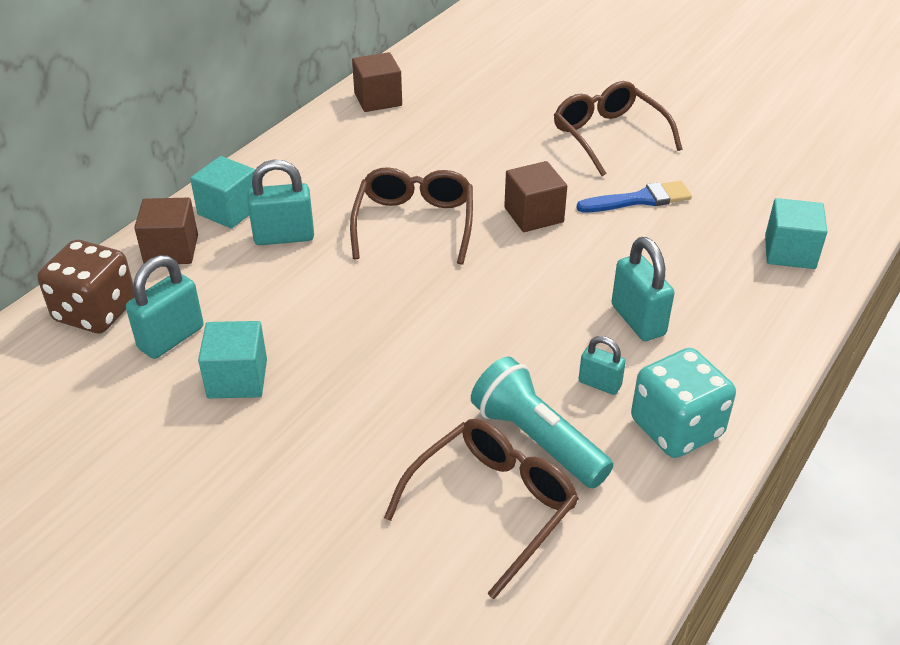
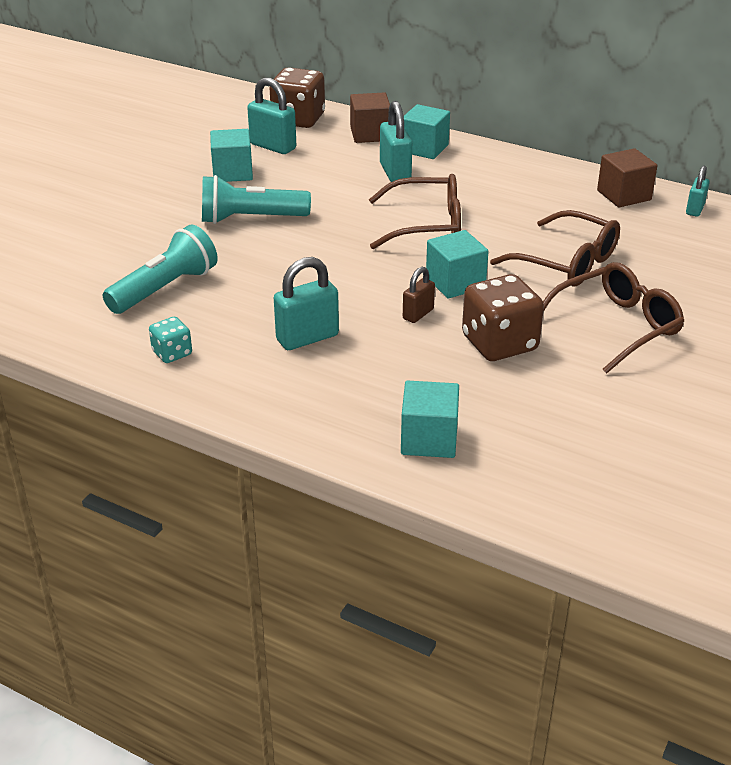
camera: 85 degrees right, 5 degrees down
(373, 361) = (250, 219): none -> turquoise flashlight
(492, 506) = (103, 272): brown glasses -> brown glasses (566, 262)
(533, 215) = (455, 283): brown cube -> turquoise cube
(591, 243) = (418, 314): none -> brown padlock
(599, 384) = (225, 317): turquoise padlock -> turquoise padlock (695, 209)
(639, 199) = (499, 344): blue brush -> brown dice
(676, 428) = (172, 353): turquoise dice -> turquoise dice, size x0.52

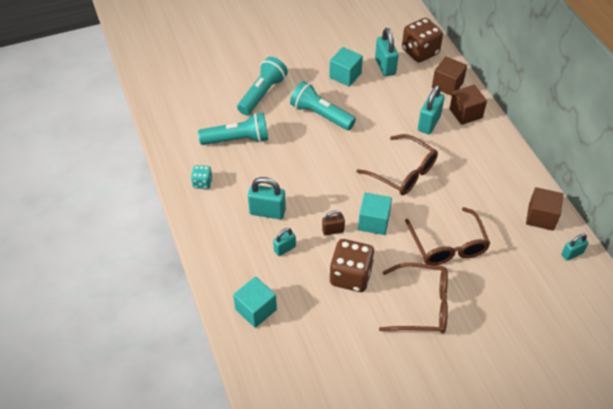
camera: 40 degrees right, 15 degrees up
(140, 231) = (262, 94): none -> turquoise flashlight
(381, 361) = (284, 249): none -> turquoise padlock
(424, 148) = (465, 113): turquoise cube -> brown cube

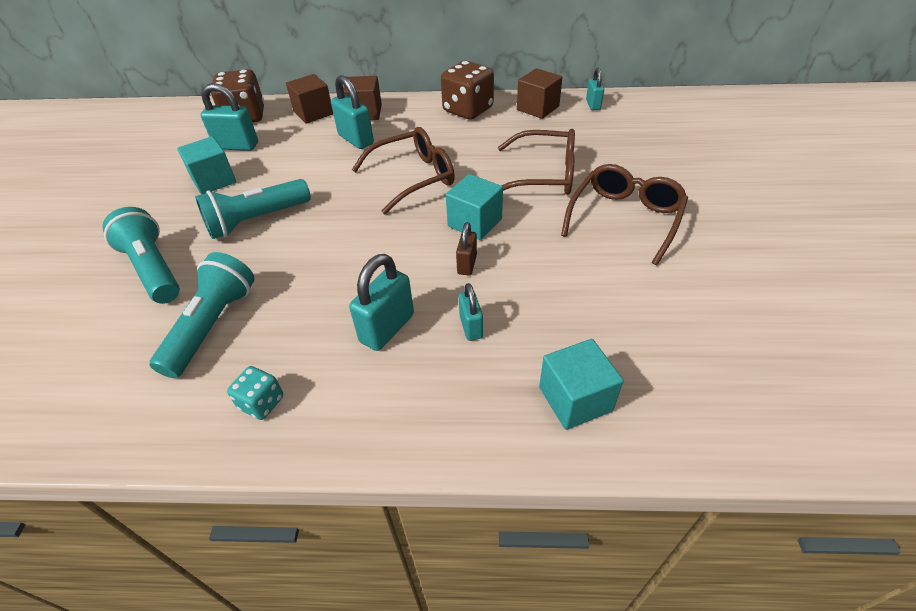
camera: 65 degrees left, 5 degrees down
(350, 276) = (553, 268): brown dice -> brown dice (468, 110)

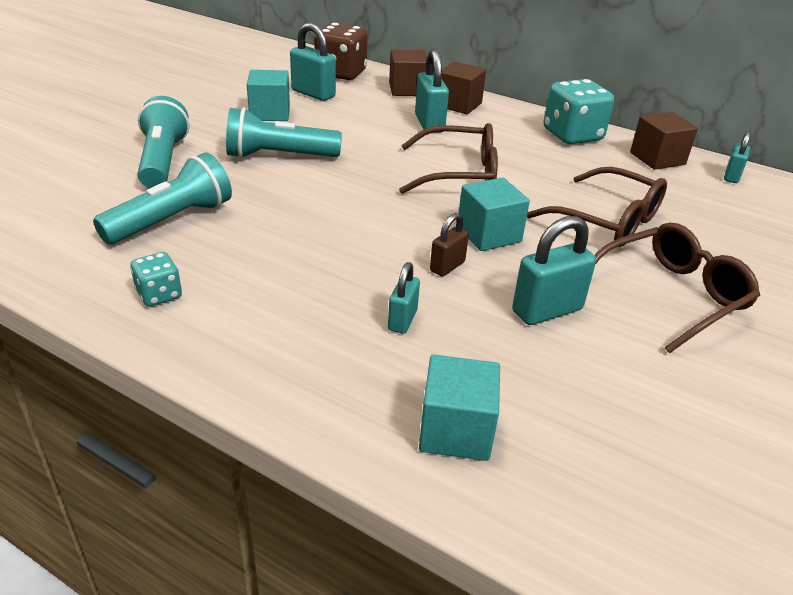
camera: 25 degrees right, 10 degrees down
(387, 328) = (319, 286): turquoise padlock -> turquoise padlock (547, 310)
(468, 110) = (572, 135): brown dice -> turquoise dice

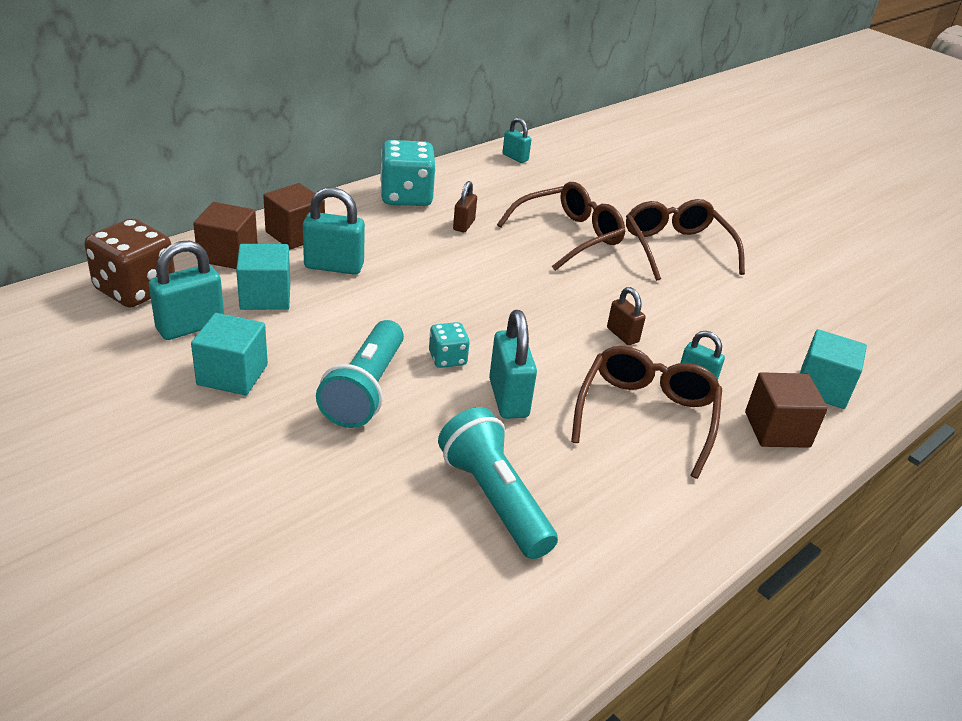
camera: 75 degrees left, 0 degrees up
(159, 295) = (642, 523): turquoise dice -> turquoise dice (447, 358)
(163, 161) = (333, 492): turquoise flashlight -> none
(459, 174) = (459, 281): brown glasses -> brown glasses (646, 416)
(489, 234) = (576, 299): turquoise cube -> turquoise cube (265, 296)
(547, 310) = (689, 306): turquoise padlock -> turquoise padlock (508, 398)
(557, 165) = (464, 225): none -> brown padlock
(657, 158) = (471, 175): brown cube -> brown cube (777, 429)

